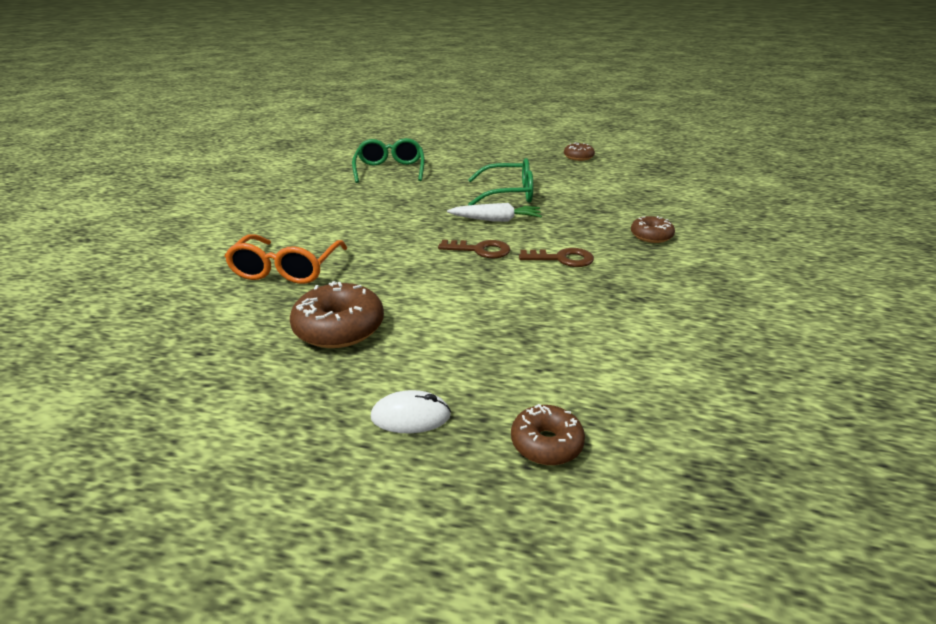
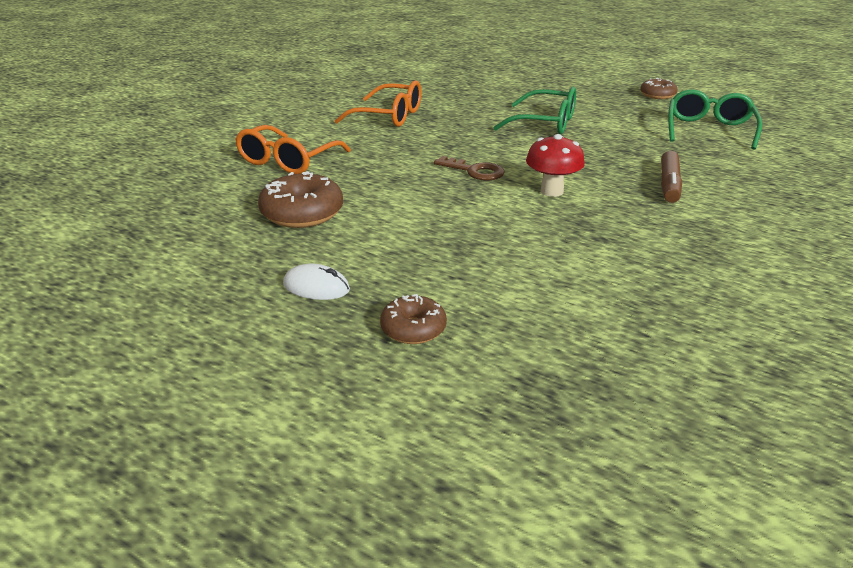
camera: 20 degrees right, 0 degrees up
(361, 206) = (388, 116): none -> orange glasses
(390, 170) = (440, 85): green glasses -> green glasses (709, 130)
(496, 220) = (512, 146): white carrot -> none
(562, 259) = (551, 191): brown key -> red mushroom
(651, 236) = (669, 185): brown donut -> brown marker

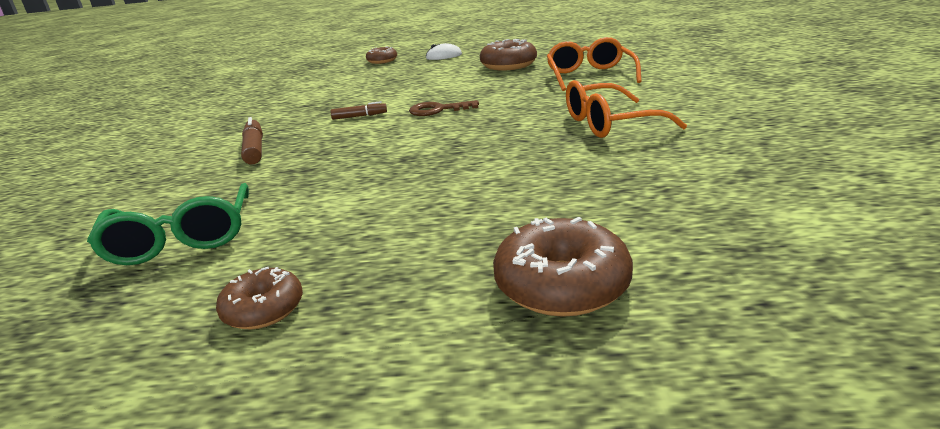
camera: 150 degrees right, 5 degrees down
(538, 75) = (562, 285): none -> brown donut
(545, 123) = (425, 173): green glasses -> none
(551, 191) = (359, 116): red mushroom -> brown marker

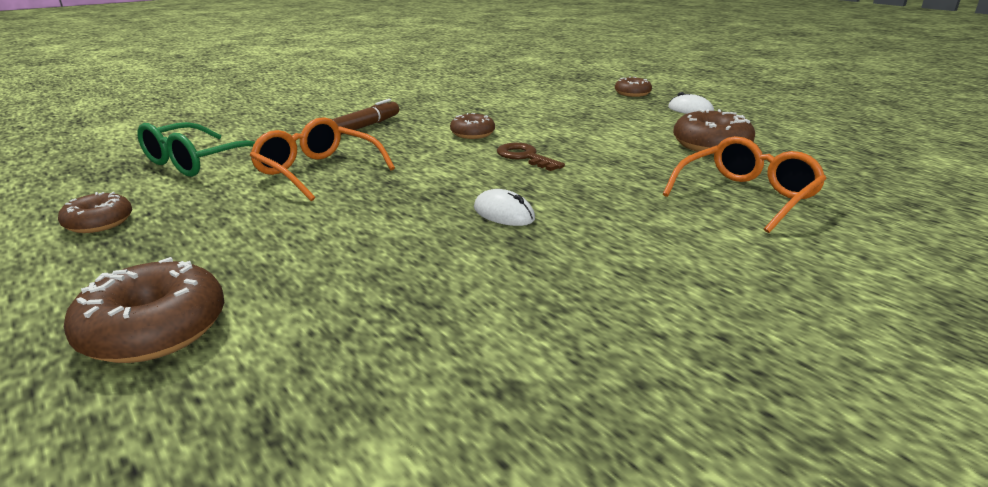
camera: 50 degrees right, 0 degrees up
(359, 116) = (472, 134): brown marker -> brown donut
(524, 133) = (503, 213): none -> white mouse
(610, 123) = (588, 252): orange glasses -> orange glasses (318, 171)

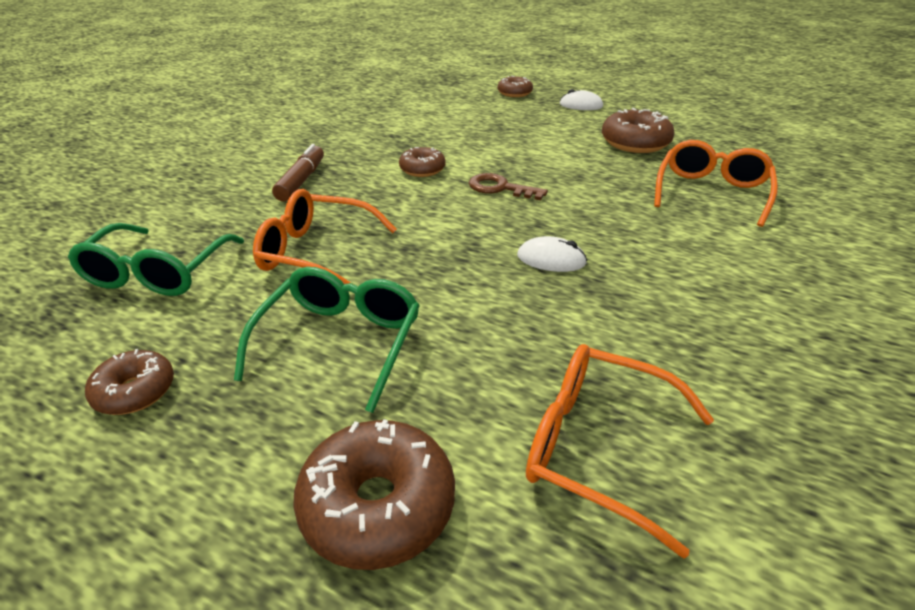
camera: 25 degrees left, 10 degrees up
(260, 228) = (339, 343): none -> green glasses
(366, 349) = (599, 448): none -> orange glasses

